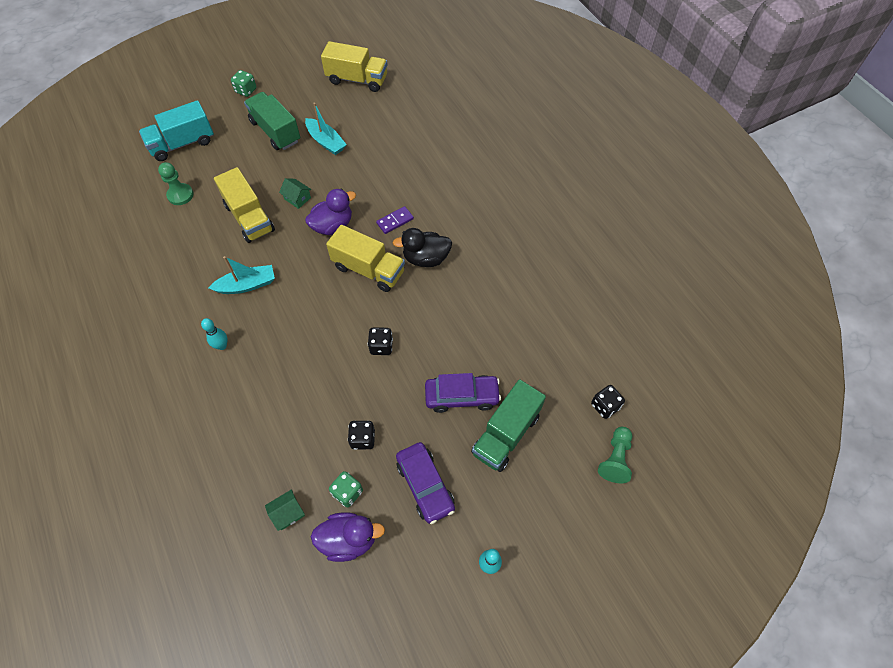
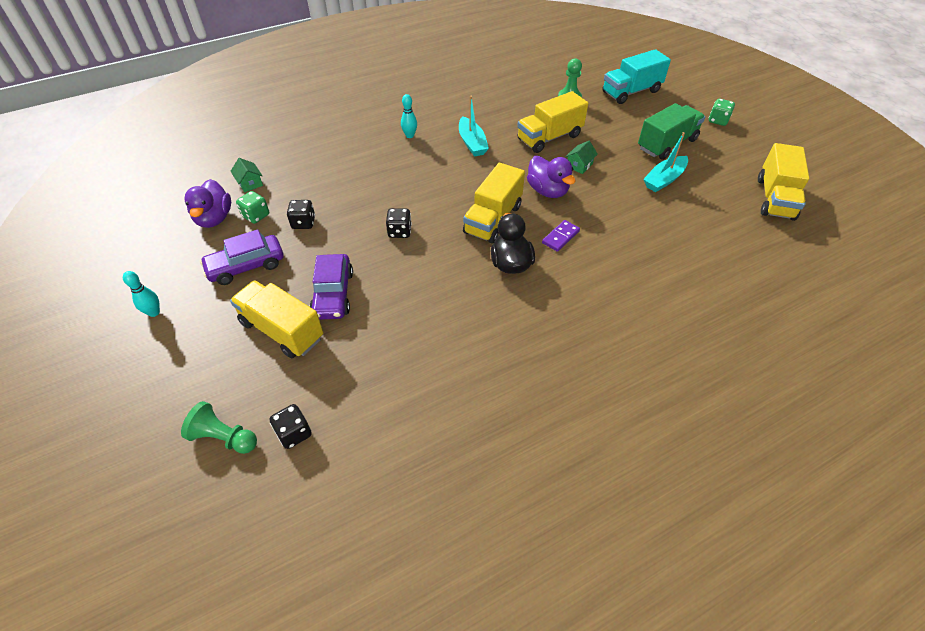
camera: 90 degrees right, 10 degrees down
(182, 144) = (631, 92): turquoise truck -> turquoise truck turned 90 degrees counterclockwise
(395, 221) = (560, 237): purple domino -> purple domino turned 75 degrees clockwise
(506, 434) = (282, 330): green truck -> yellow truck

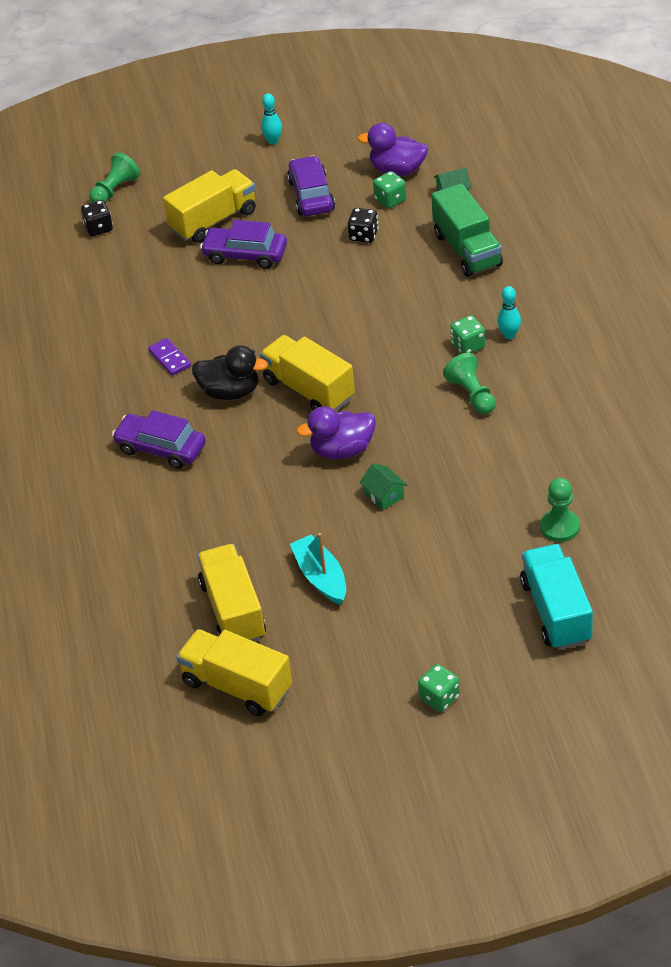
camera: 110 degrees right, 5 degrees down
(399, 232) = (318, 309): black dice -> none
(424, 151) = (468, 345): none -> green dice
(472, 143) = (472, 395): turquoise boat -> green pawn
(549, 138) = (458, 478): yellow truck -> yellow truck (233, 610)
(560, 237) = (254, 443): purple domino -> purple domino (169, 359)
(591, 292) = (161, 448): none -> purple car
(666, 144) = (399, 608): green truck -> green truck (467, 250)

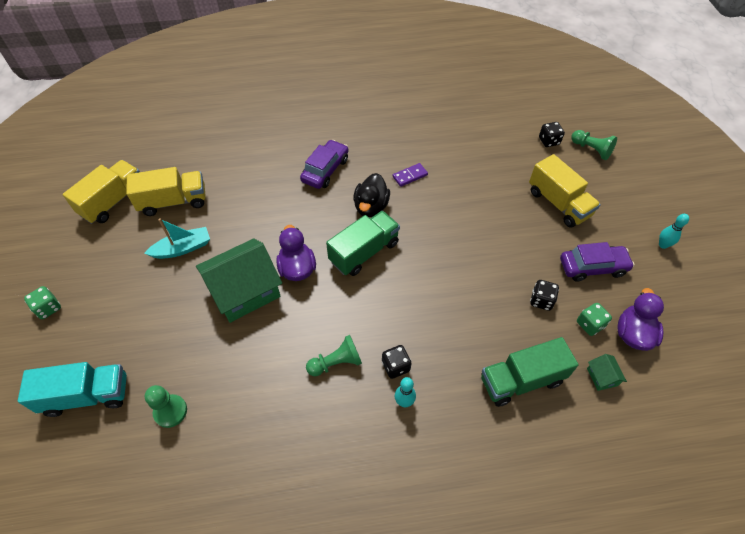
camera: 90 degrees right, 10 degrees up
(245, 255) = (518, 221): purple car -> none
(309, 390) = (364, 252): yellow truck -> green truck
(384, 495) = (245, 291): green house -> green house, size x2.46
(468, 345) = (395, 366): green dice -> black dice

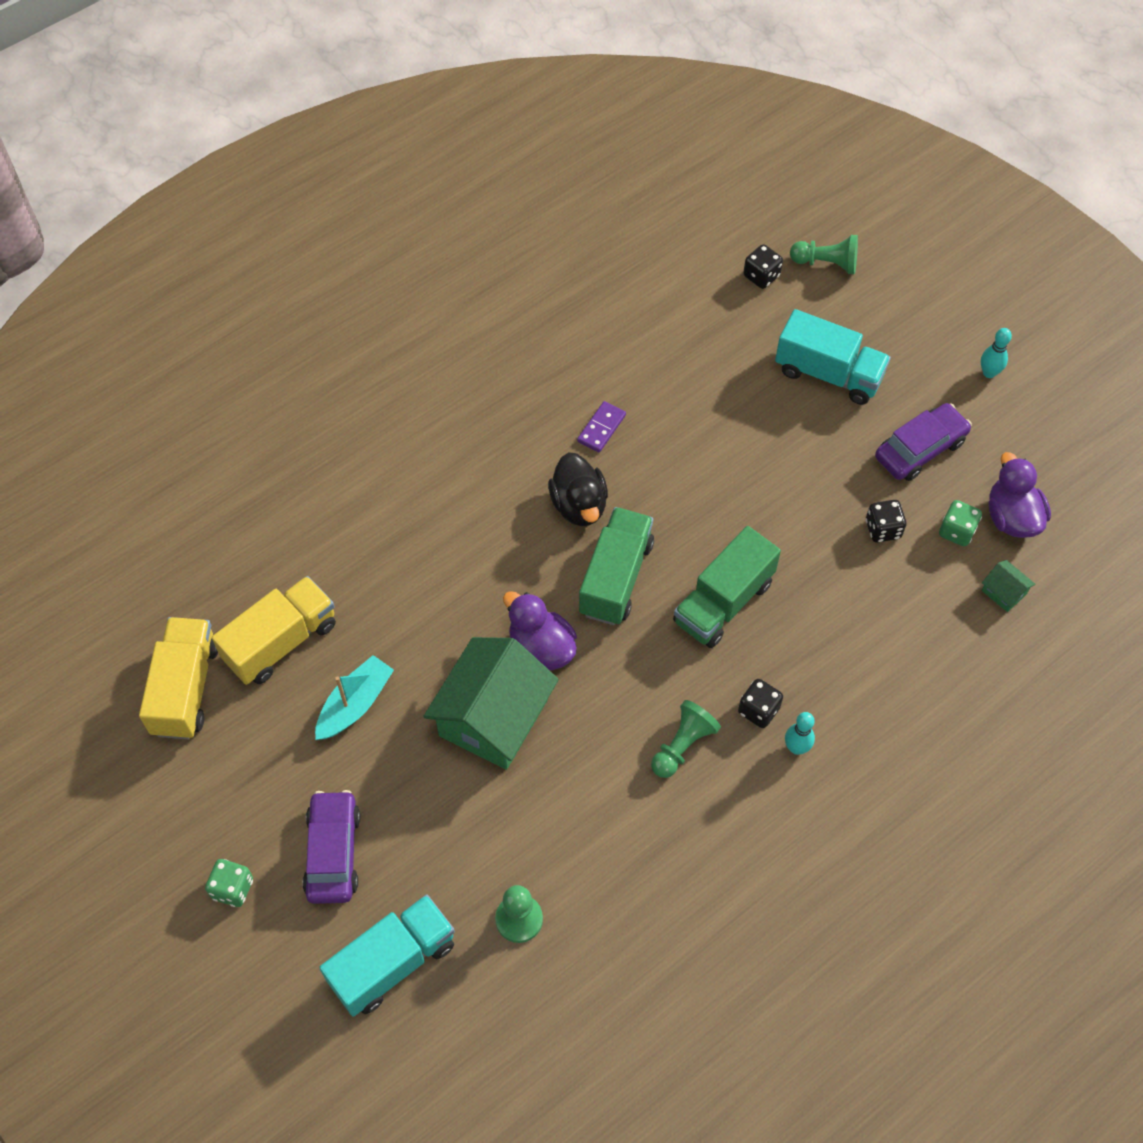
camera: 30 degrees left, 5 degrees up
(325, 170) = (472, 478): purple car -> purple car (333, 852)
(521, 380) = (916, 646): green truck -> green truck (723, 602)
(558, 203) = (828, 373): yellow truck -> turquoise truck

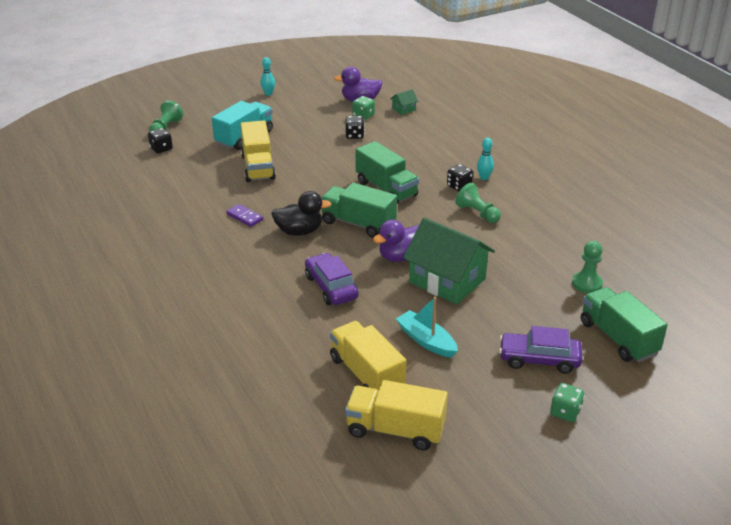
camera: 80 degrees left, 25 degrees down
(392, 963) = (618, 338): turquoise truck -> green truck
(742, 413) = (258, 167): none -> yellow truck
(920, 449) = (308, 118): purple car -> purple car (331, 287)

